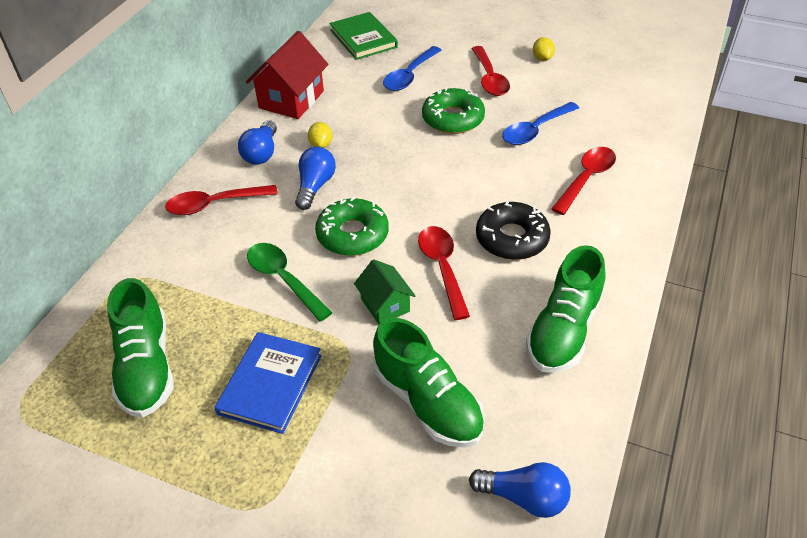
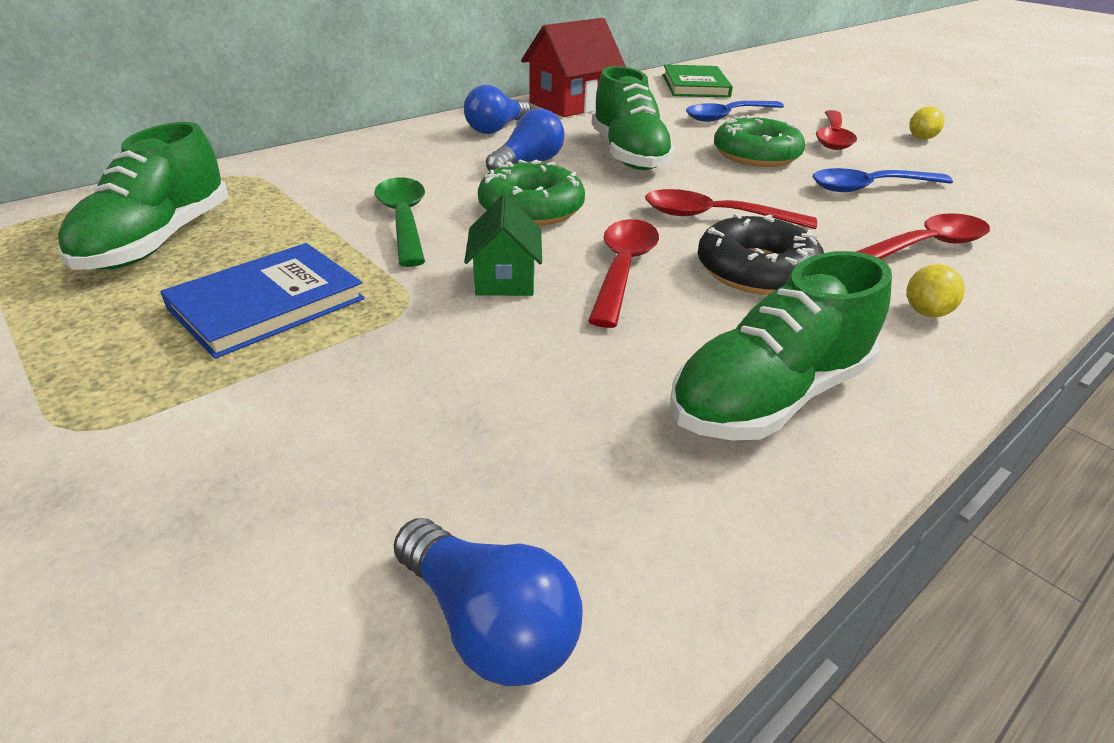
camera: 25 degrees right, 10 degrees down
(214, 204) = (402, 149): red spoon -> red spoon (714, 217)
(321, 145) = (570, 138): yellow lemon -> yellow lemon (926, 312)
(427, 402) = (454, 403): green shoe -> green shoe (628, 155)

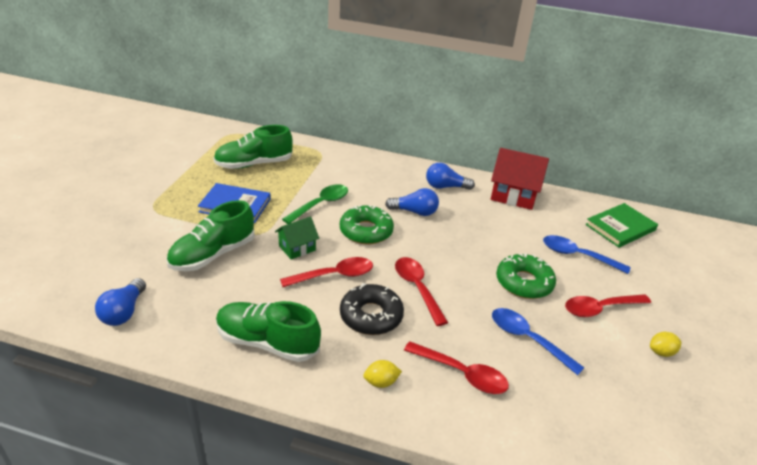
camera: 55 degrees right, 0 degrees up
(628, 155) = (464, 238): green shoe -> green shoe (213, 255)

